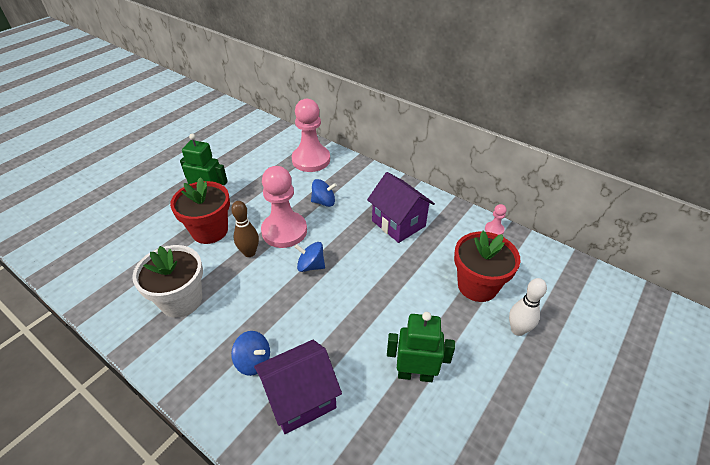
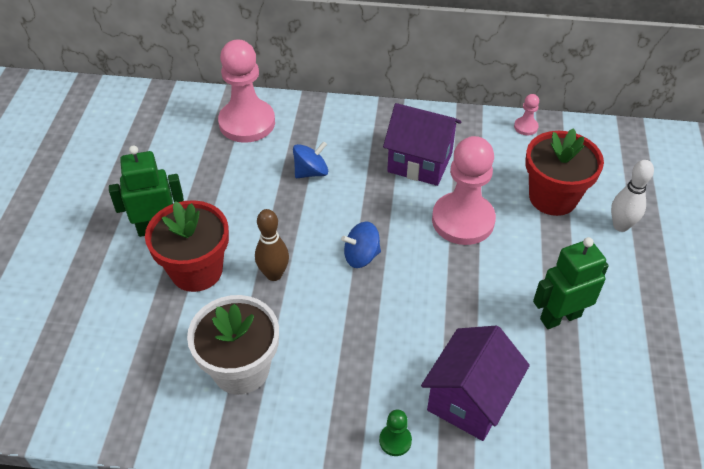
camera: 30 degrees left, 5 degrees up
(228, 398) = (395, 440): none -> green pawn
(253, 361) = (388, 390): blue spinning top -> none
(284, 231) = (293, 229): pink pawn -> pink pawn (463, 220)

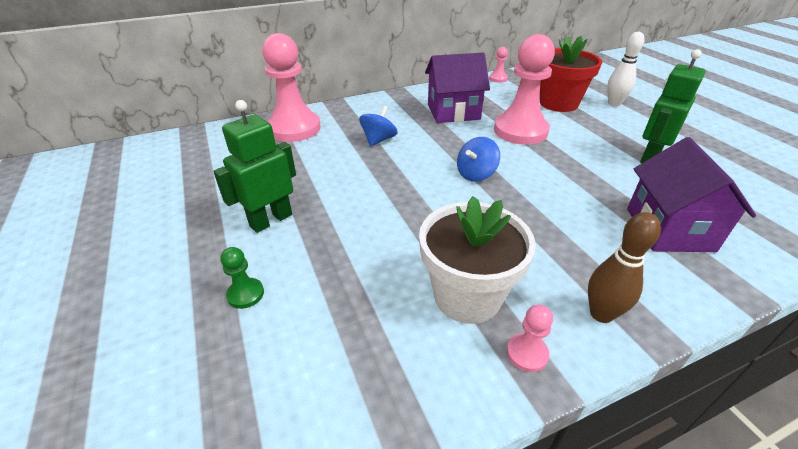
camera: 30 degrees left, 10 degrees down
(196, 270) = (342, 236): red flower pot -> none
(239, 431) = (527, 353): none -> pink pawn
(274, 274) = (418, 211): brown bowling pin -> brown bowling pin (601, 314)
(395, 440) = (661, 286): green pawn -> green pawn (245, 294)

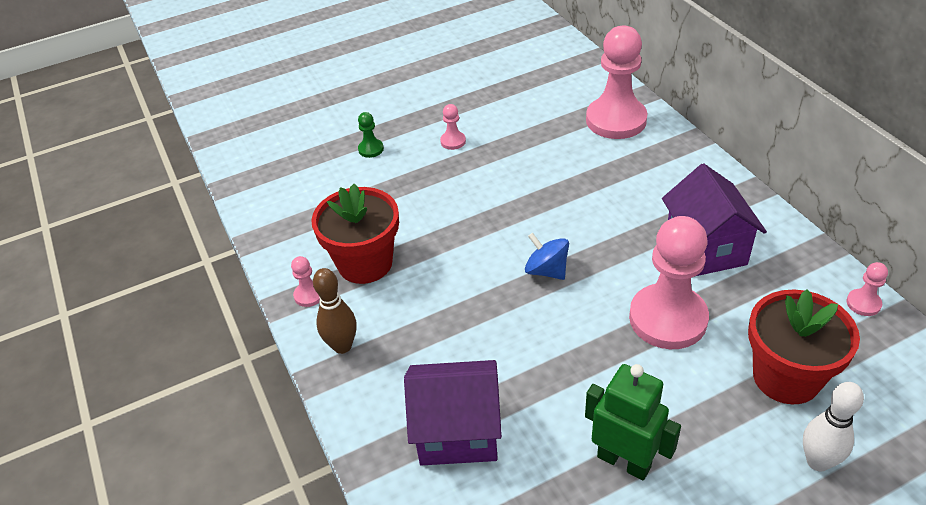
camera: 90 degrees right, 5 degrees up
(271, 220) = (453, 141): green robot -> pink pawn
(378, 140) = (606, 187): blue spinning top -> none
(467, 296) = (365, 263): white flower pot -> red flower pot

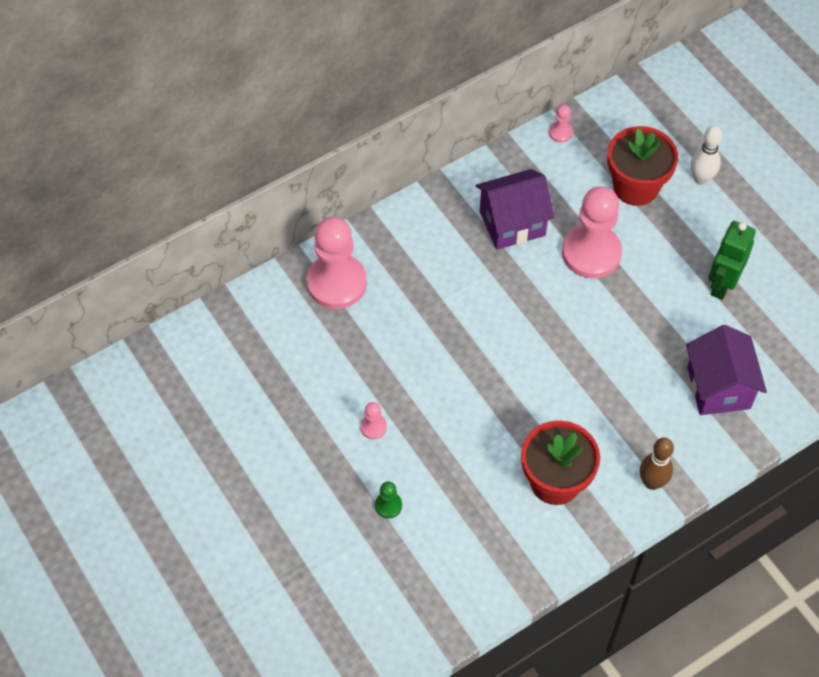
camera: 100 degrees left, 15 degrees up
(309, 295) = (599, 522): pink pawn -> none
(546, 270) = (549, 336): blue spinning top -> none

